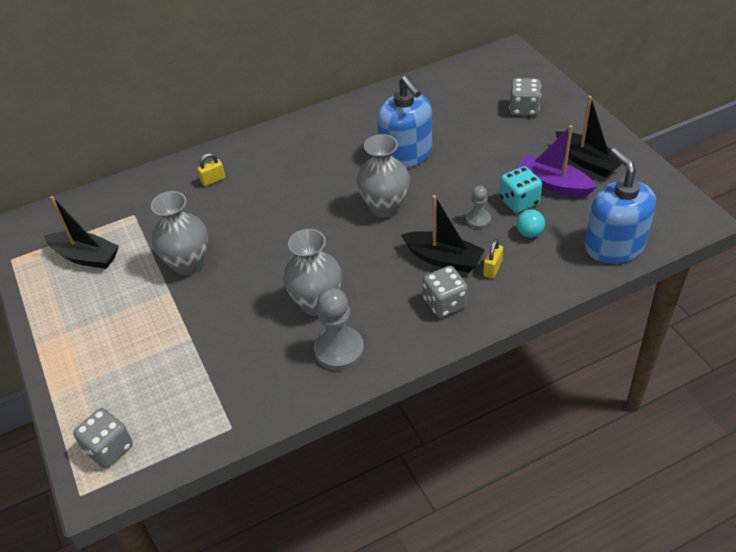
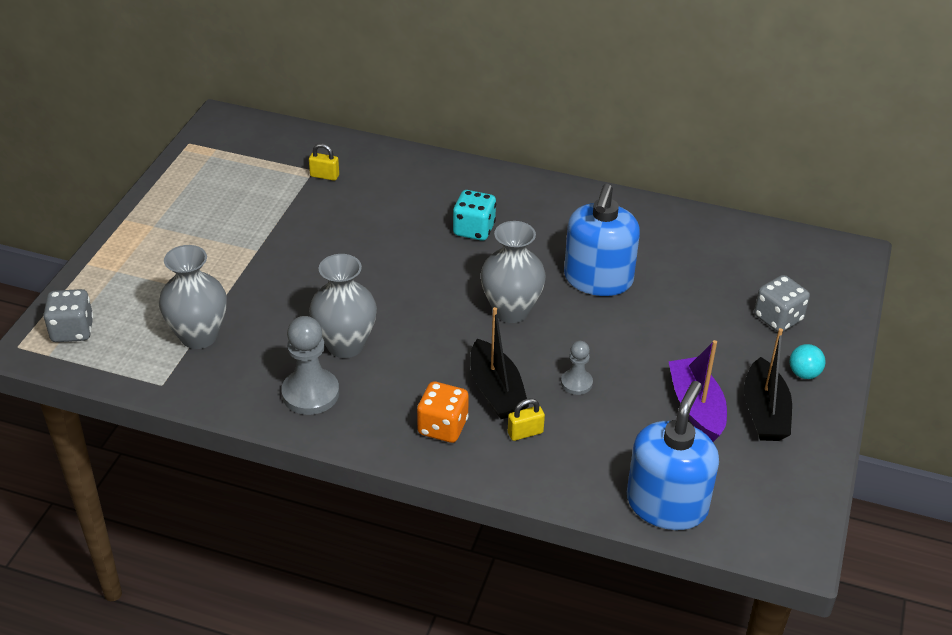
camera: 40 degrees right, 5 degrees down
(86, 257) = (237, 179): black boat -> none
(188, 264) = (297, 239): grey vase -> grey vase (199, 336)
(213, 180) = (408, 185): yellow padlock -> yellow padlock (324, 176)
(444, 303) = (442, 427): grey dice -> orange dice
(519, 201) = (638, 396): turquoise dice -> turquoise dice (474, 230)
(529, 233) = (605, 430): turquoise ball -> turquoise ball (804, 373)

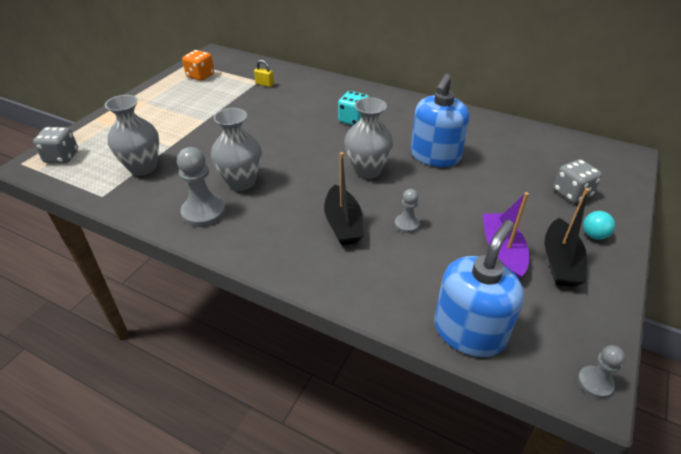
camera: 10 degrees right, 0 degrees up
(442, 427) = (294, 246): orange dice -> orange dice (200, 76)
(525, 433) = (358, 257): yellow padlock -> none
(801, 541) = (595, 383): none -> grey pawn

